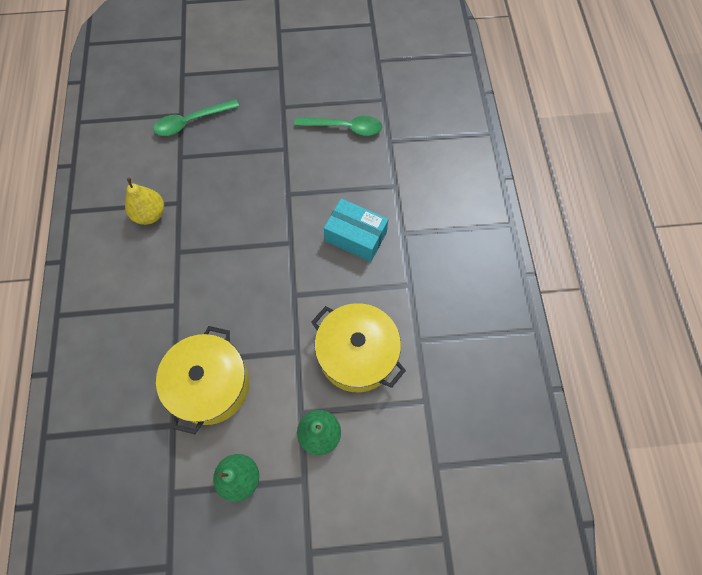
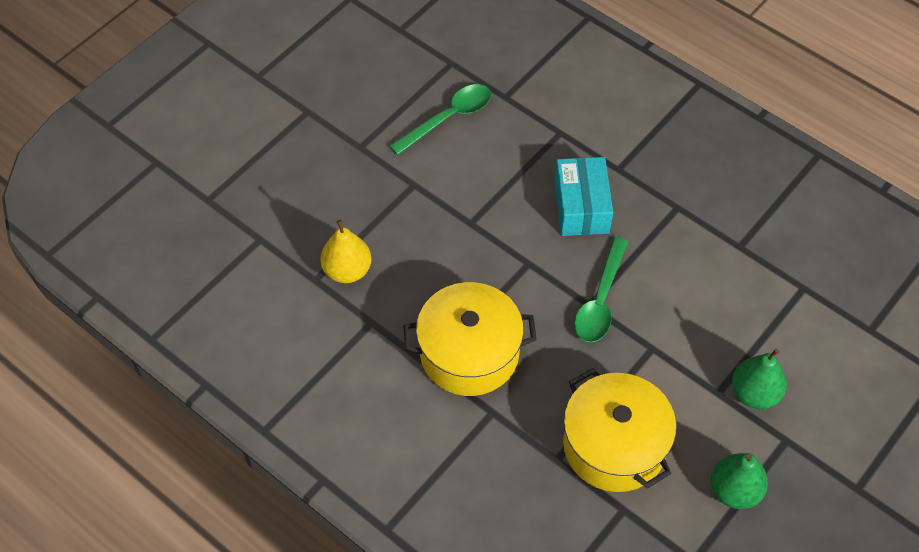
camera: 45 degrees left, 10 degrees down
(150, 214) = (357, 357): yellow pear -> yellow pear (347, 270)
(191, 122) = (282, 237): green spoon -> green spoon (600, 300)
(355, 237) = (581, 207): turquoise box -> turquoise box turned 75 degrees counterclockwise
(357, 354) = (705, 303): yellow pot -> yellow pot (469, 353)

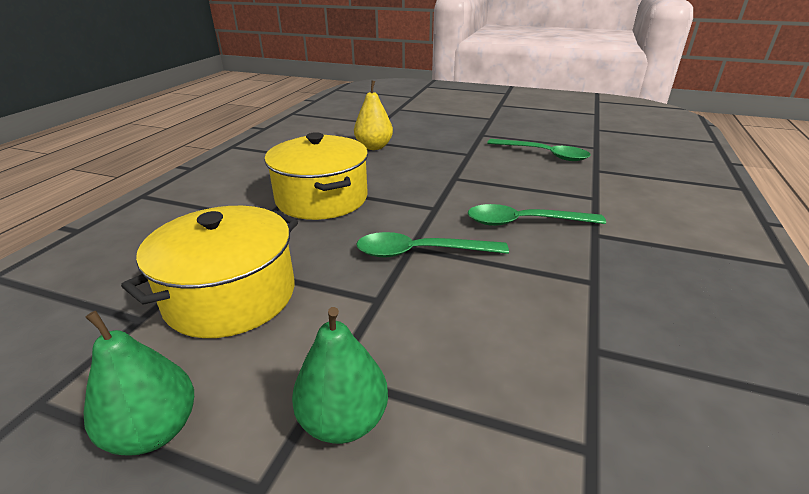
camera: 70 degrees right, 25 degrees down
(581, 207) = (524, 222): turquoise box -> green spoon

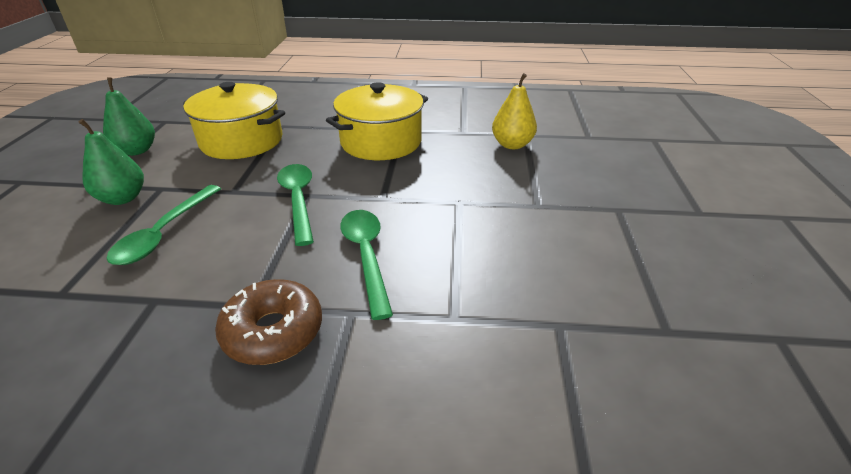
camera: 75 degrees right, 5 degrees up
(543, 154) = (584, 268): green spoon -> green spoon (164, 233)
(624, 270) = (273, 331): none -> brown donut

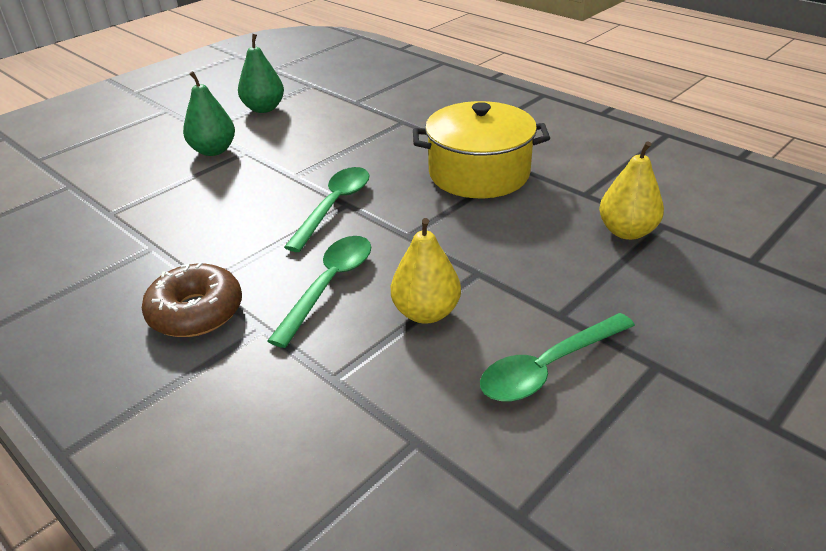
camera: 40 degrees right, 0 degrees up
(164, 233) = (210, 194): green spoon -> green spoon (548, 367)
(241, 141) = (352, 127): yellow pot -> none
(459, 242) = (426, 312): none -> yellow pear

